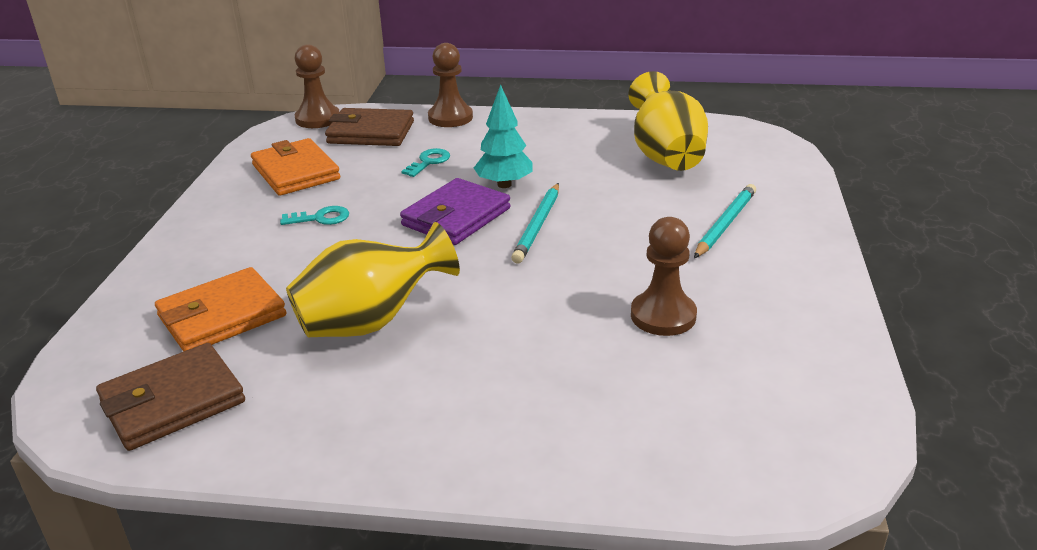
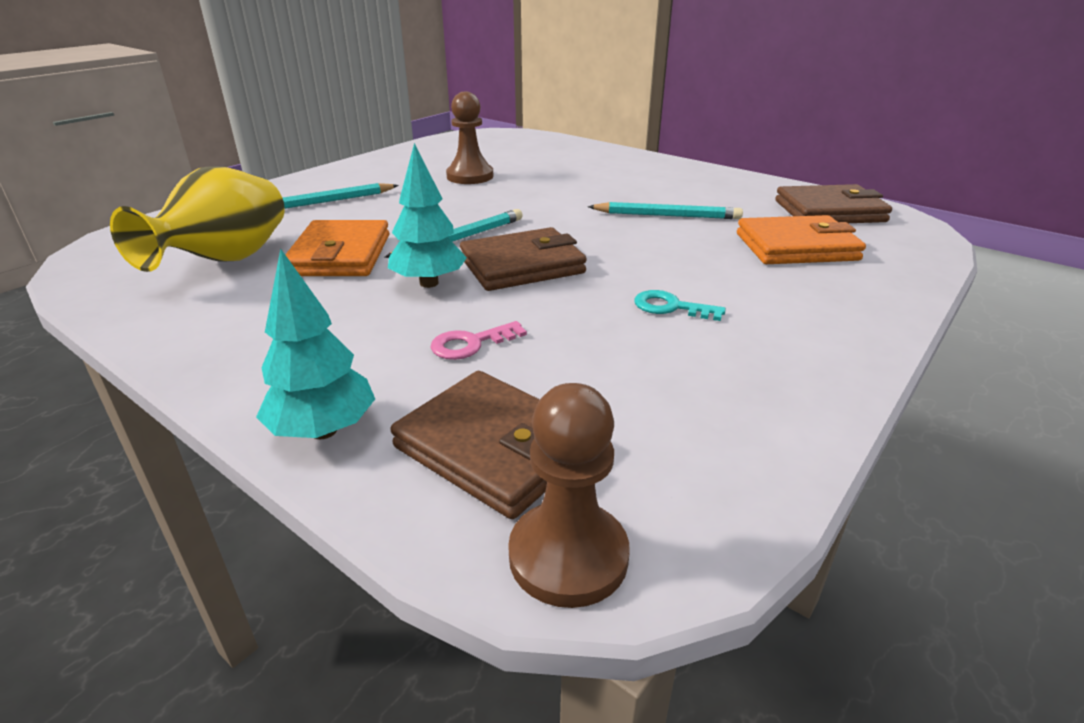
camera: 150 degrees left, 0 degrees up
(296, 172) = (678, 395): orange wallet -> orange wallet (340, 255)
(371, 322) = (667, 215): yellow vase -> turquoise pencil
(429, 162) = (471, 344): turquoise key -> pink key
(450, 118) = (323, 430): brown pawn -> turquoise tree
(456, 217) = (522, 266): purple wallet -> brown wallet

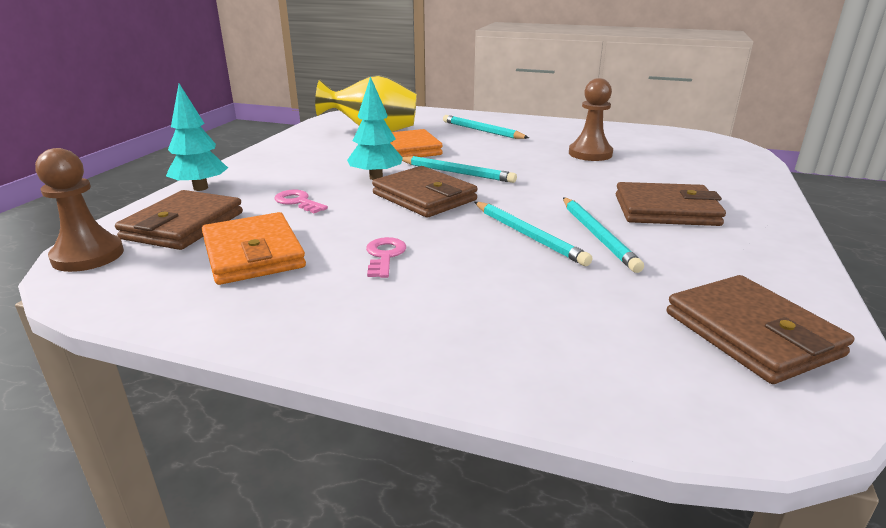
camera: 70 degrees right, 5 degrees down
(629, 184) = (666, 210): none -> brown wallet
(654, 238) = (528, 235): none -> turquoise pencil
(671, 307) = (384, 256): turquoise key -> pink key
(796, 247) = (585, 311): orange wallet -> orange wallet (253, 254)

